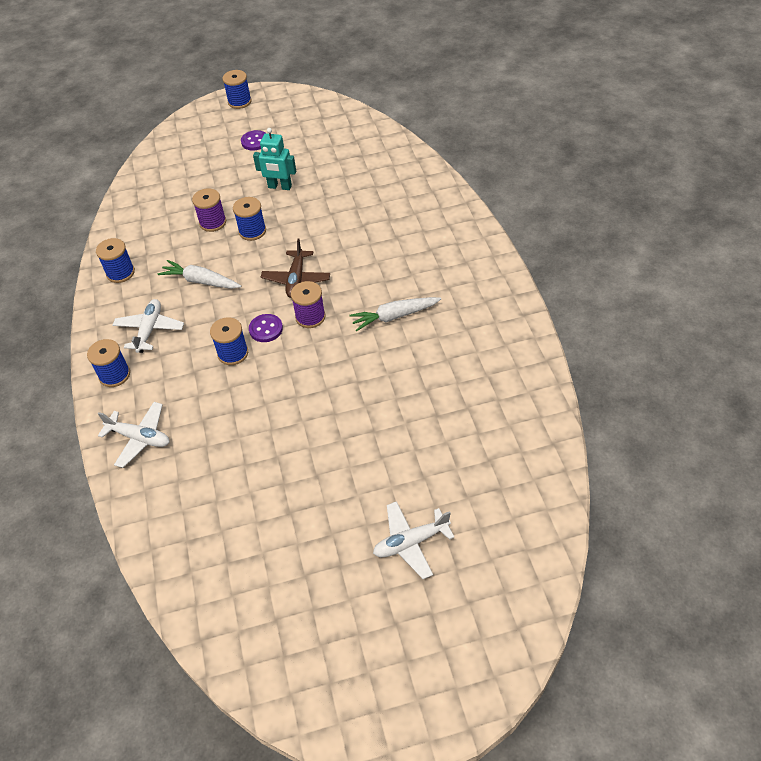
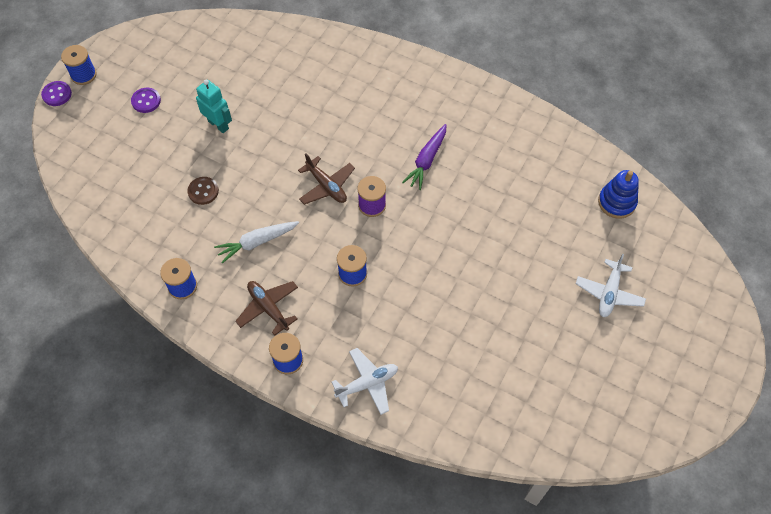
camera: 50 degrees left, 10 degrees up
(149, 330) = (268, 308): white plane -> brown plane
(213, 222) = (203, 191): purple spool -> brown button
(252, 231) = (244, 175): blue spool -> none
(266, 329) = (352, 238): purple button -> purple button (57, 94)
(279, 187) = (218, 124): turquoise robot -> turquoise robot turned 105 degrees counterclockwise
(394, 316) = (427, 160): white carrot -> purple carrot
(518, 475) = (616, 202): none -> blue stacking toy

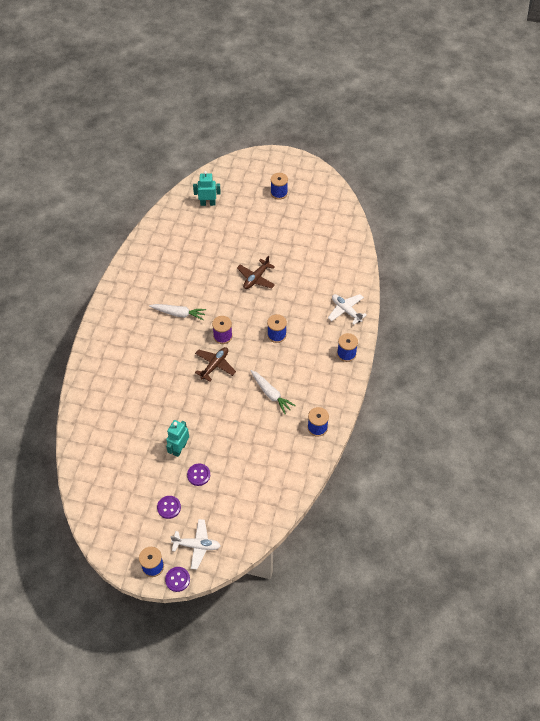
camera: 105 degrees left, 5 degrees down
(174, 137) = (198, 475): none -> purple button
(203, 191) = (240, 439): brown button -> none
(268, 308) = (316, 374): brown plane -> brown plane (256, 278)
(427, 160) = (178, 313): purple carrot -> white carrot
(609, 293) = (249, 210): white plane -> white plane (197, 545)
(616, 202) = (185, 213): blue stacking toy -> none
(633, 237) = (208, 203): none -> turquoise robot
(641, 348) = (279, 193): none -> blue spool

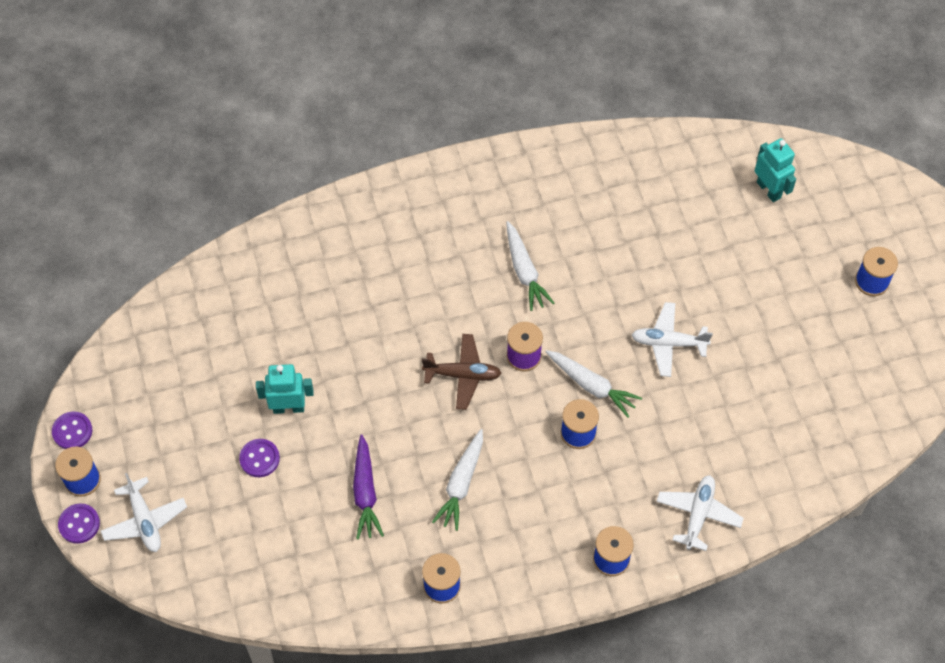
camera: 60 degrees right, 5 degrees up
(169, 507) = (185, 448): purple button -> purple button (72, 431)
(248, 436) = (365, 492): none -> purple carrot
(256, 278) = (668, 343): brown plane -> white plane
(256, 318) = (591, 385): none -> white carrot

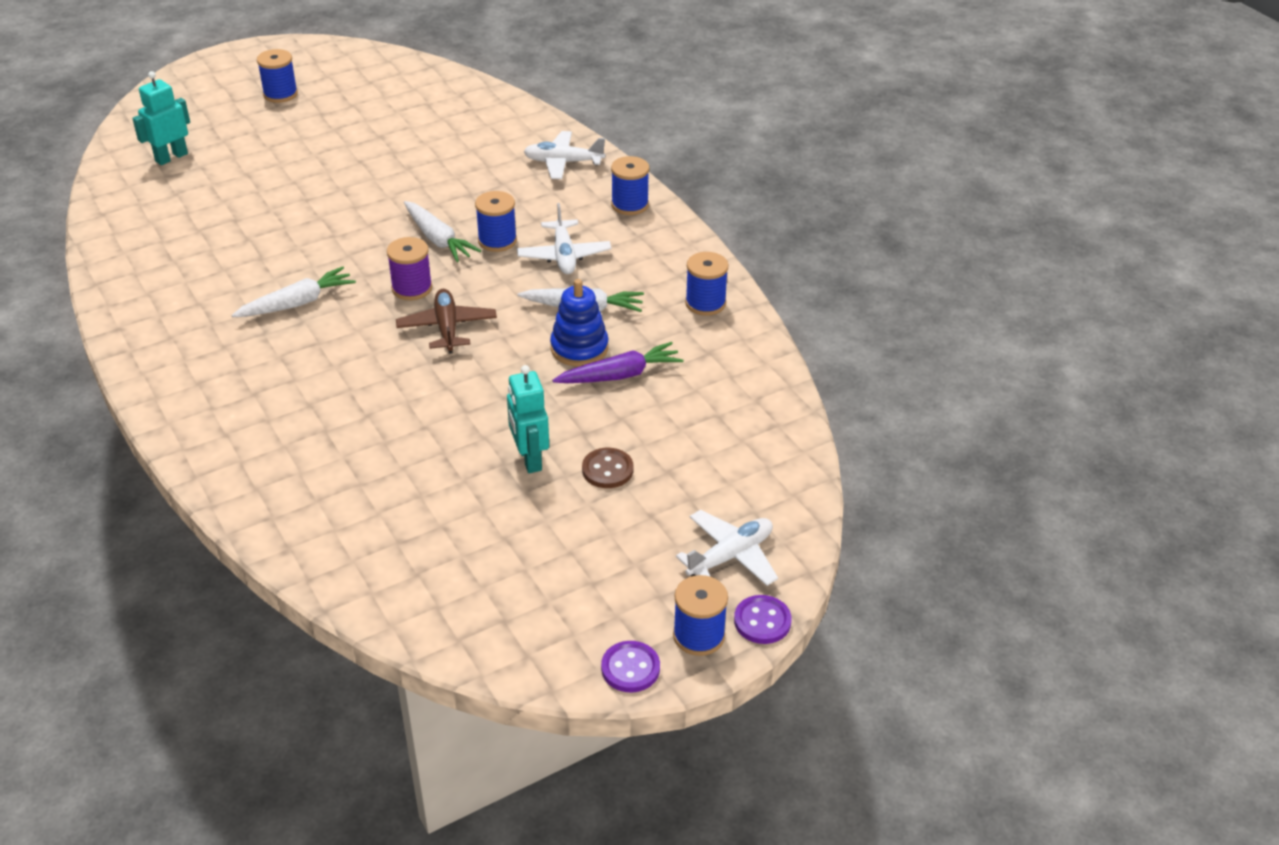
camera: 105 degrees left, 20 degrees down
(259, 459) = (607, 470): purple button -> brown button
(408, 469) = (579, 348): none -> blue stacking toy
(591, 385) = (438, 239): white carrot -> white carrot turned 120 degrees clockwise
(668, 343) = (374, 198): white plane -> white plane (564, 255)

